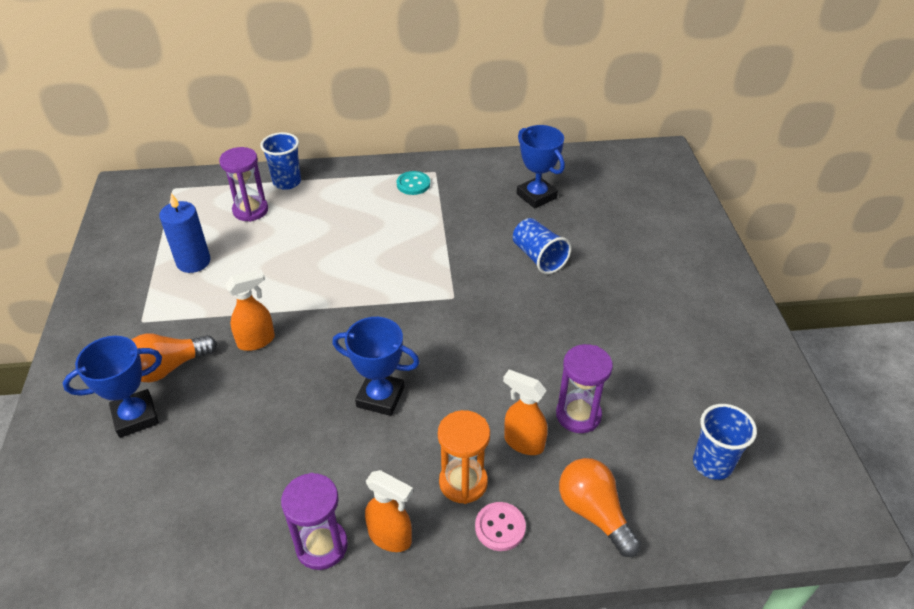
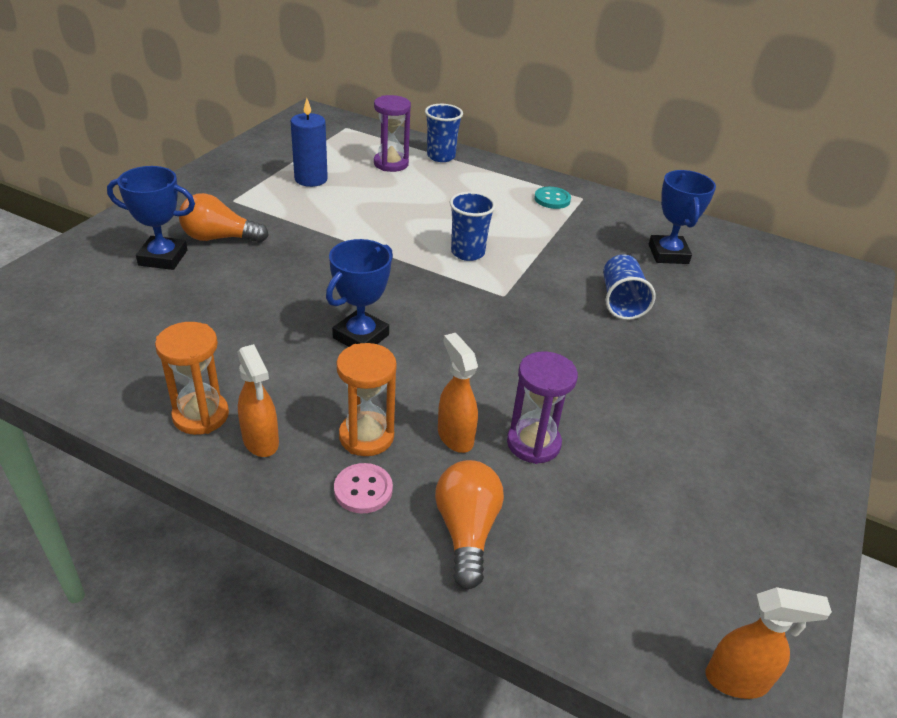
camera: 30 degrees right, 5 degrees down
(257, 341) = (303, 251): orange spray bottle -> orange spray bottle (737, 680)
(321, 546) = (201, 415): purple hourglass -> orange hourglass
(380, 397) = (361, 336): blue trophy -> blue trophy turned 75 degrees clockwise
(712, 464) = (642, 563): blue cup -> blue cup (467, 252)

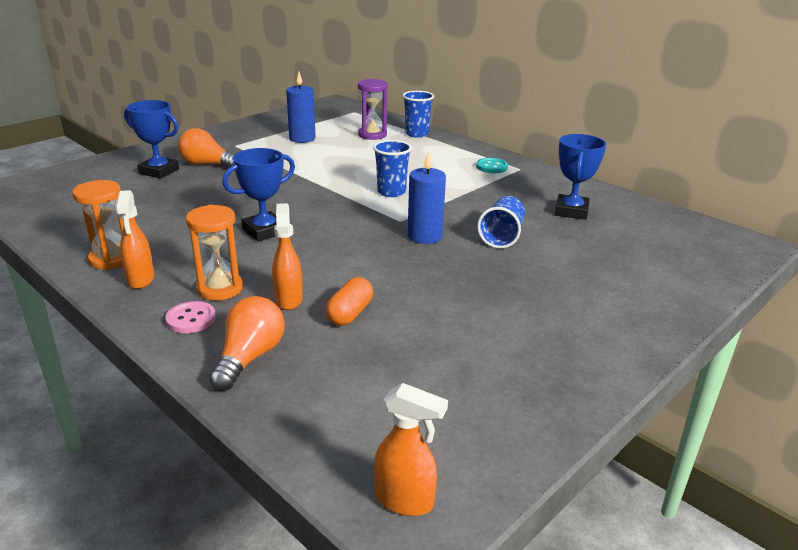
camera: 20 degrees right, 10 degrees down
(533, 443) = (350, 313): purple hourglass -> orange capsule
(543, 315) = (425, 236): none -> blue candle

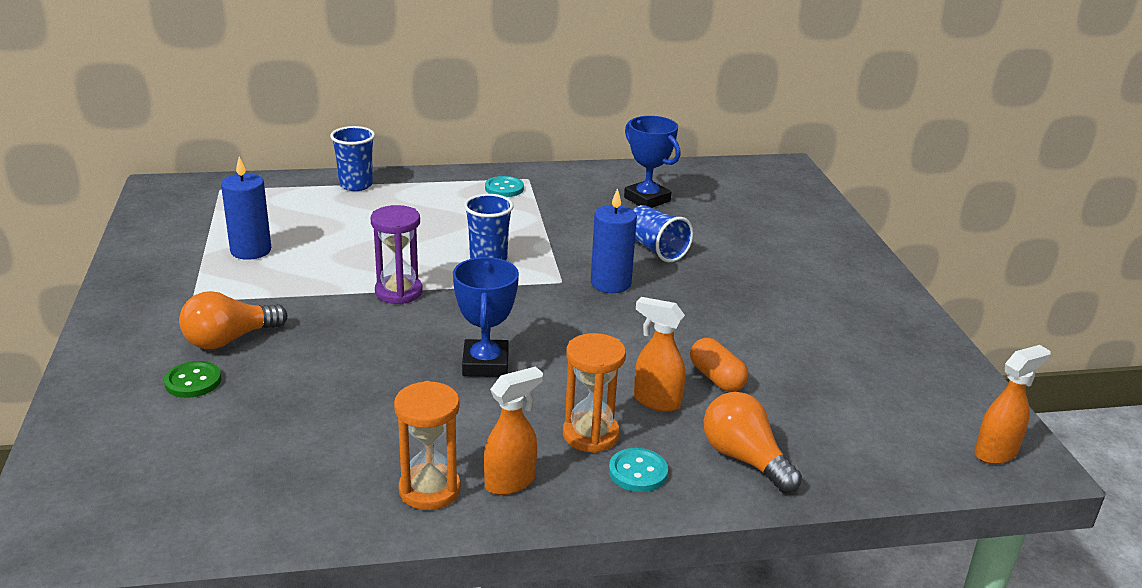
camera: 55 degrees left, 0 degrees up
(140, 280) = (511, 482): orange spray bottle -> orange spray bottle turned 60 degrees counterclockwise
(159, 171) = (193, 381): blue trophy -> green button
(191, 319) = (638, 472): pink button -> turquoise button
(372, 135) = (315, 208): purple hourglass -> purple hourglass (398, 292)

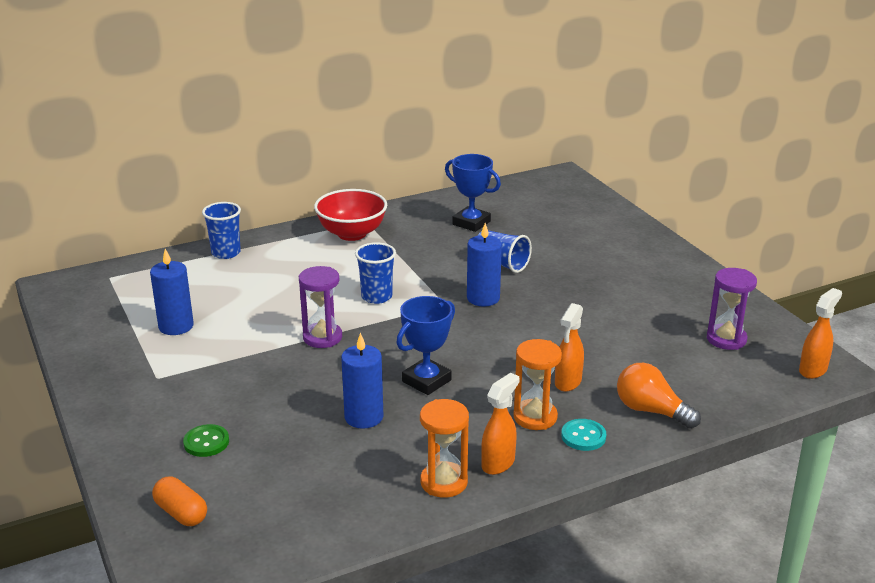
camera: 15 degrees left, 0 degrees up
(229, 339) = (211, 403): orange light bulb -> none
(386, 390) = (364, 417): none -> blue candle
(485, 364) = (426, 381): blue trophy -> blue trophy turned 60 degrees clockwise
(504, 188) = (352, 234): turquoise button -> red bowl
(656, 401) = (567, 382): orange spray bottle -> orange spray bottle turned 75 degrees counterclockwise
(716, 378) = (601, 356): orange capsule -> orange capsule (181, 513)
(893, 389) = (726, 339): none -> purple hourglass

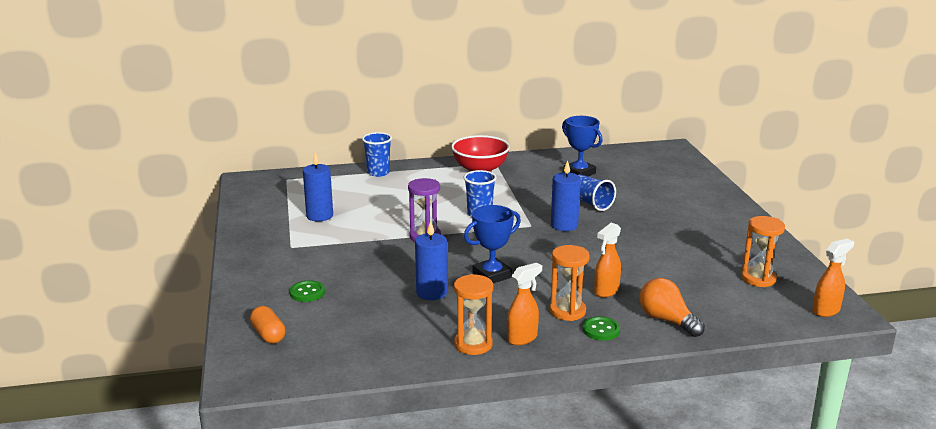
camera: 15 degrees right, 5 degrees down
(583, 436) = (601, 330): turquoise button -> green button
(726, 339) = (758, 279): purple hourglass -> orange hourglass

